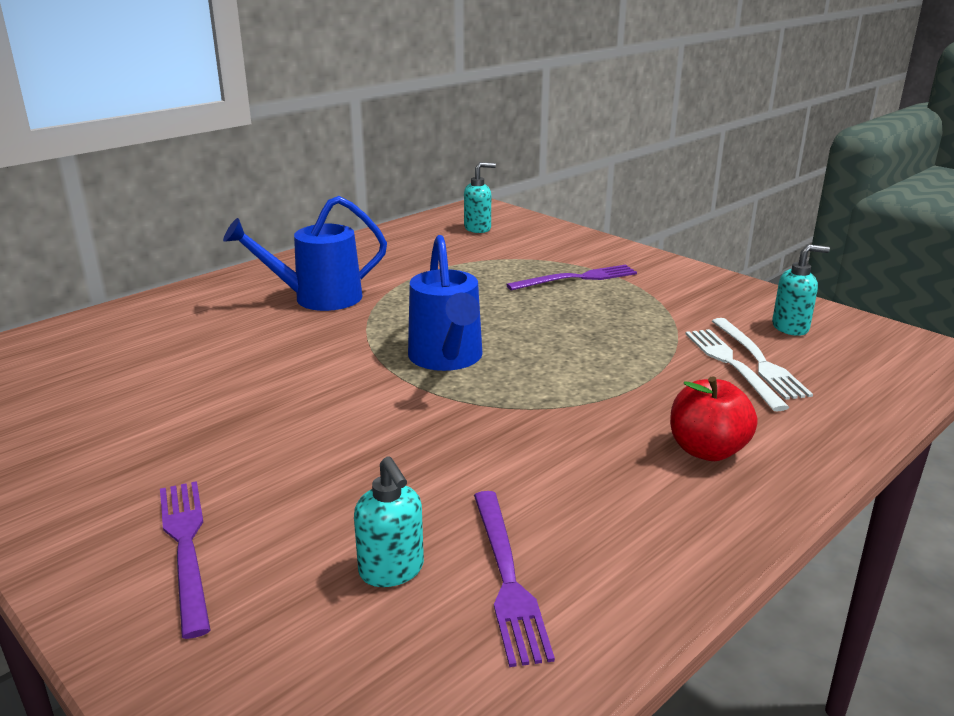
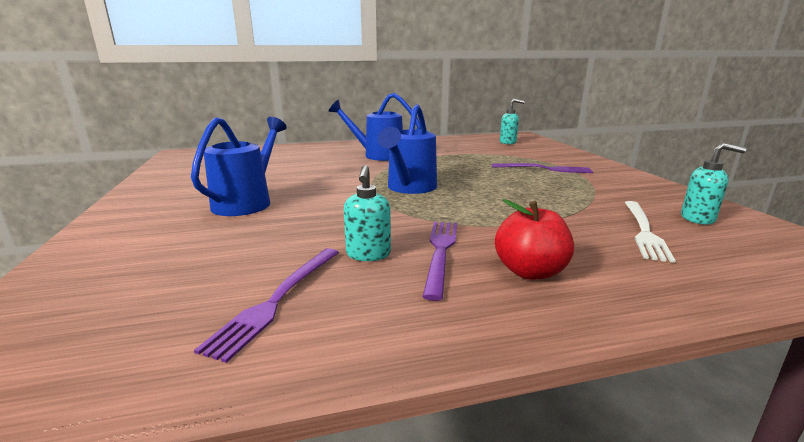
camera: 30 degrees right, 5 degrees down
(186, 547) = (154, 232): purple fork -> purple fork (440, 252)
(246, 450) = (247, 202): none -> blue watering can
(392, 571) = (222, 273): turquoise soap dispenser -> turquoise soap dispenser (368, 255)
(731, 365) = (615, 229): white fork -> none

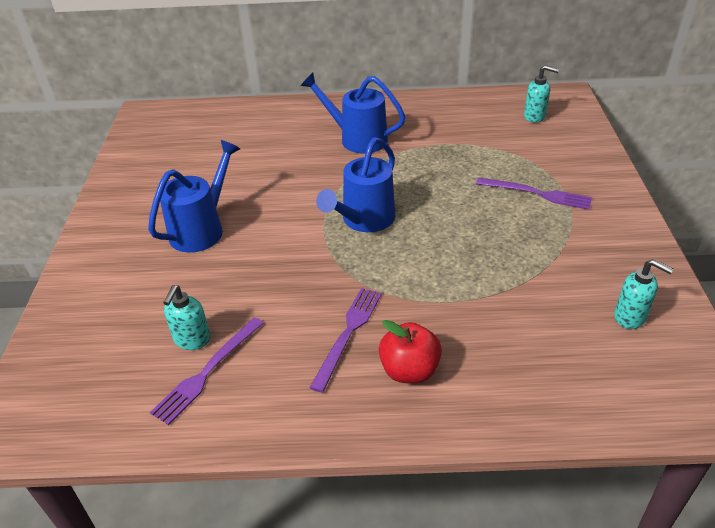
camera: 15 degrees right, 20 degrees up
(368, 255) = (287, 328): turquoise soap dispenser -> turquoise soap dispenser (192, 340)
(644, 231) = (555, 329): white fork -> none

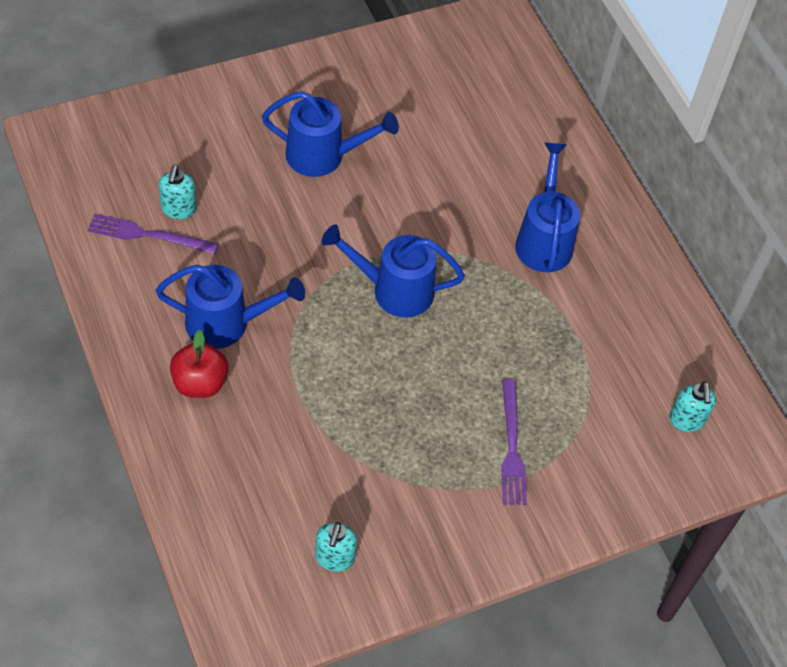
camera: 60 degrees right, 15 degrees up
(192, 340) = (178, 209): turquoise soap dispenser -> turquoise soap dispenser turned 75 degrees counterclockwise
(348, 333) = (227, 323): purple fork -> blue watering can

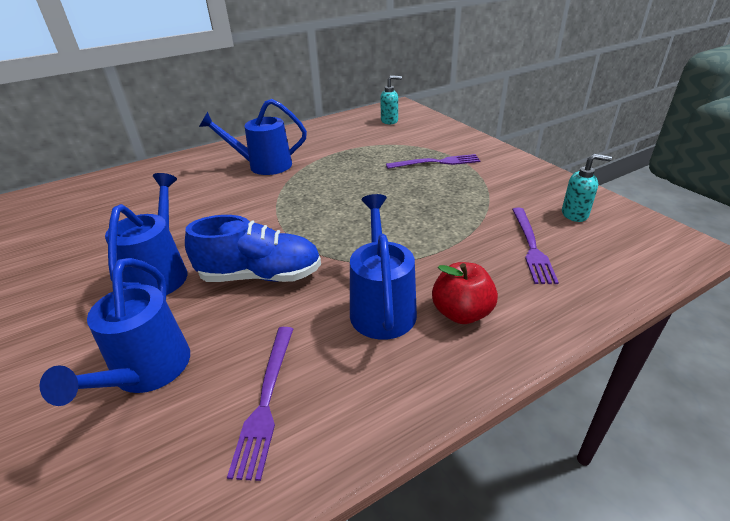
camera: 90 degrees left, 20 degrees down
(178, 209) = (224, 377): turquoise soap dispenser -> none
(282, 482) = (531, 246): none -> purple fork
(297, 234) = (261, 275): none -> blue shoe
(393, 290) = (319, 217): blue watering can -> blue watering can (146, 373)

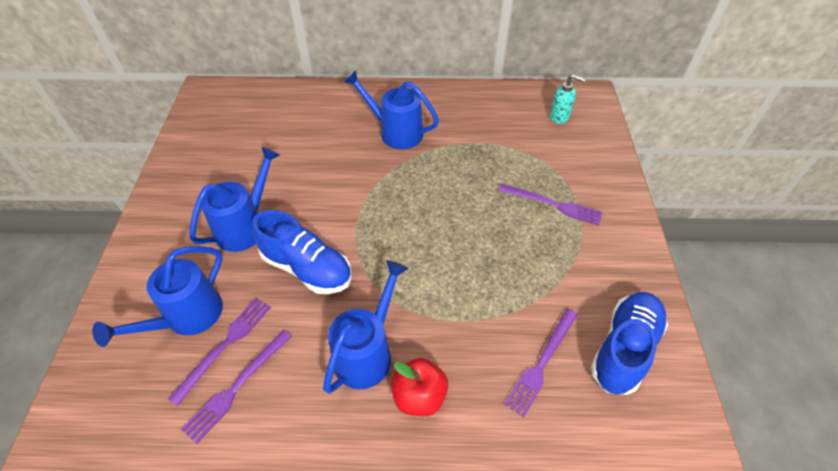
camera: 30 degrees right, 15 degrees up
(219, 373) = (225, 345): none -> purple fork
(575, 214) = (624, 349): turquoise soap dispenser -> blue shoe

